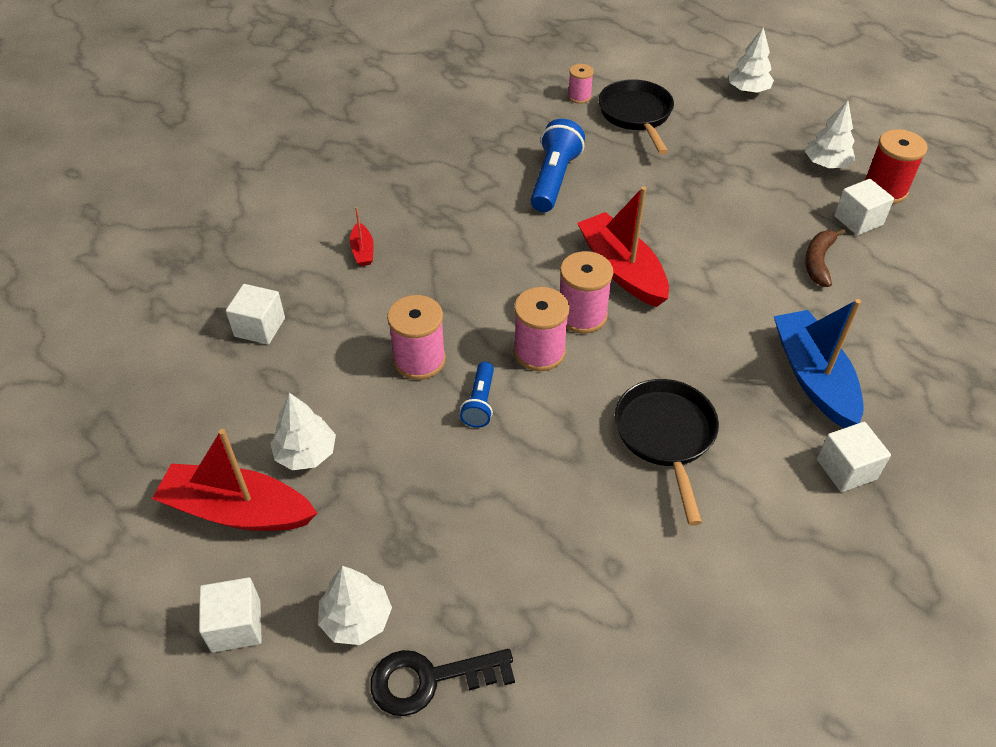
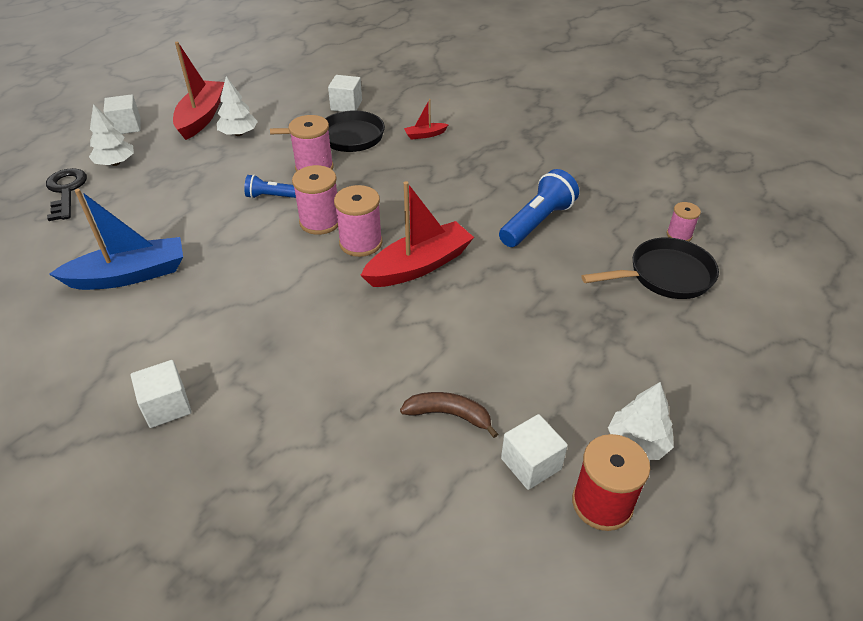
camera: 85 degrees right, 5 degrees down
(554, 179) = (537, 222): blue flashlight -> blue flashlight turned 60 degrees counterclockwise
(666, 436) = (224, 290): black pan -> black pan (346, 138)
(748, 90) = (768, 374): white tree -> none
(813, 377) = (280, 393): blue boat -> blue boat (129, 275)

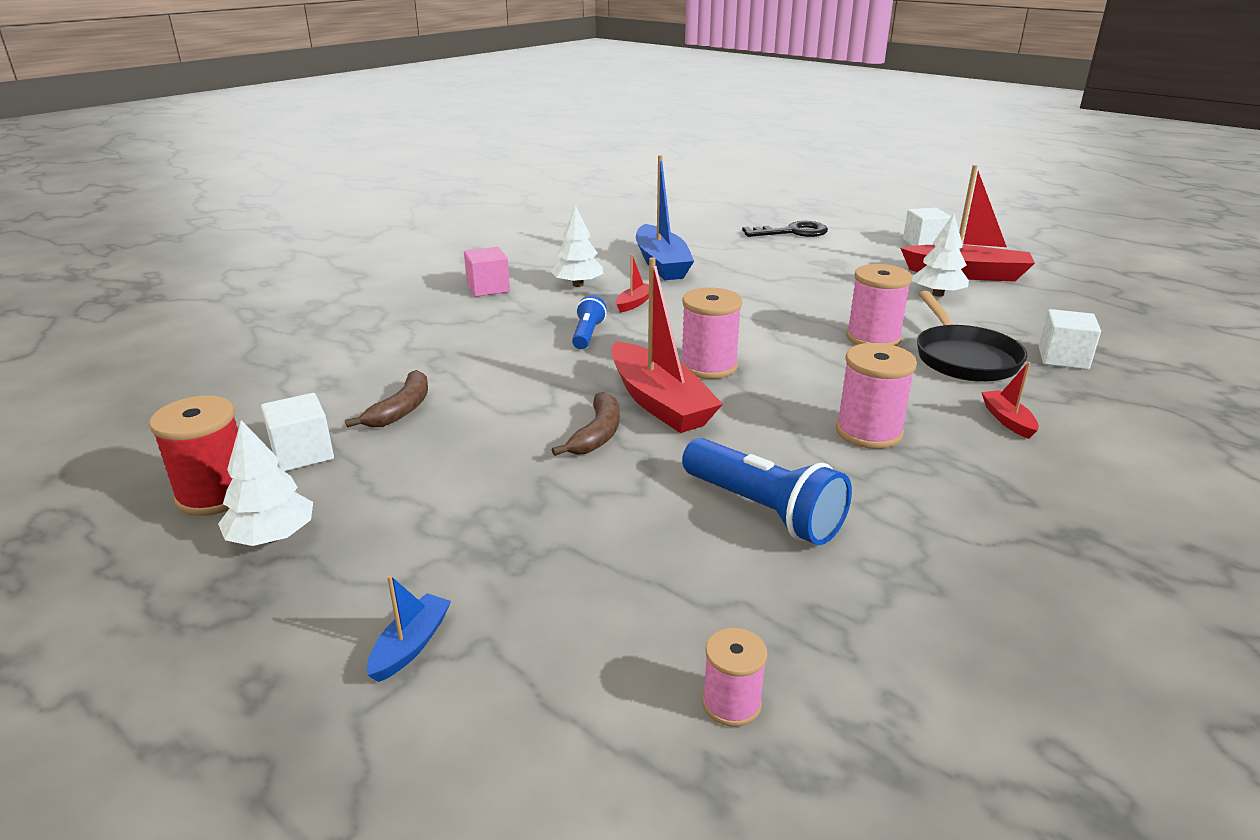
camera: 95 degrees right, 15 degrees down
(115, 163) = (848, 245): white tree -> white tree (578, 284)
(167, 406) = (488, 288): white cube -> pink cube
(230, 288) = (634, 303): none -> red boat
(271, 196) = (801, 316): blue flashlight -> blue flashlight (587, 334)
(320, 222) = (752, 343): pink spool -> pink spool (868, 432)
(469, 293) = (597, 434): none -> brown banana
(664, 276) = (599, 646): black pan -> none
(697, 344) = (411, 645): none -> blue boat

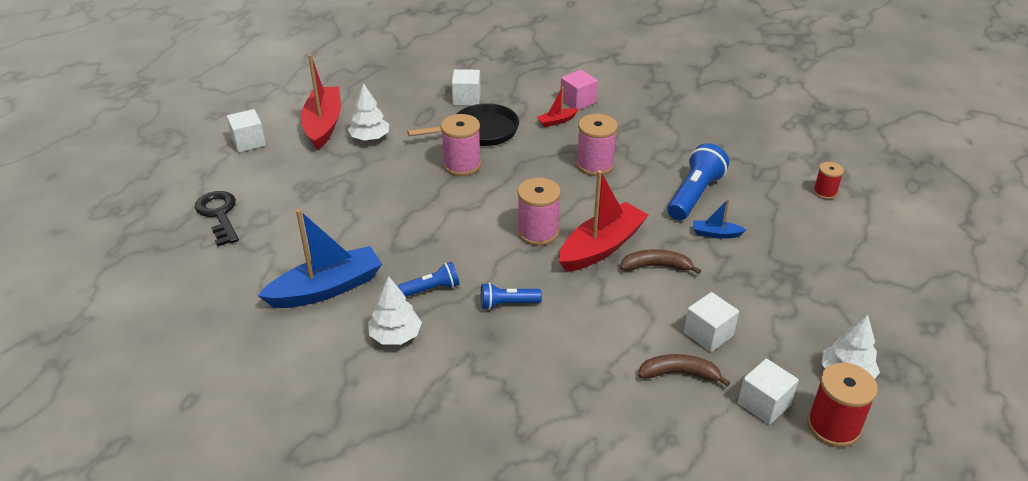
camera: 105 degrees left, 10 degrees up
(411, 645) = (870, 287): blue boat -> blue boat (716, 234)
(443, 444) = (708, 334): none -> white cube
(488, 288) = (421, 401): pink cube -> pink cube (578, 101)
(634, 303) = (431, 289): red boat -> blue flashlight
(731, 703) = (825, 192): pink spool -> red spool

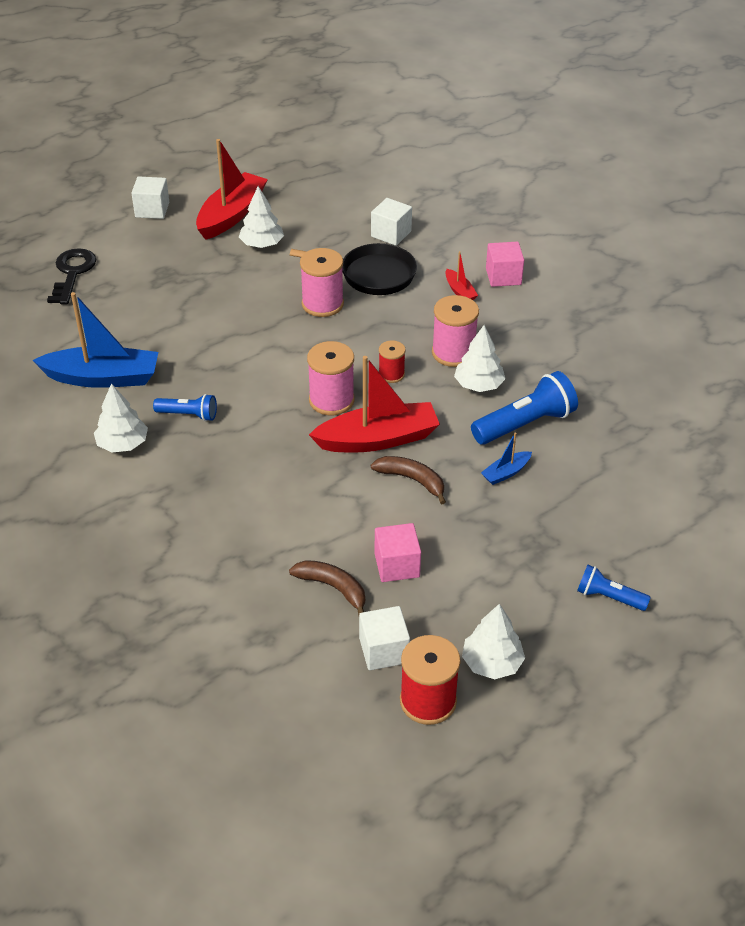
camera: 30 degrees right, 5 degrees up
(507, 304) = (241, 457): blue flashlight -> blue flashlight (609, 597)
(557, 121) = (459, 291): red boat -> red boat turned 120 degrees counterclockwise
(635, 180) = (479, 385): none -> white tree
(708, 334) = (397, 565): white cube -> pink cube
(716, 234) = (506, 473): blue boat -> blue boat turned 75 degrees counterclockwise
(825, 192) = (673, 477): red spool -> red spool (391, 374)

